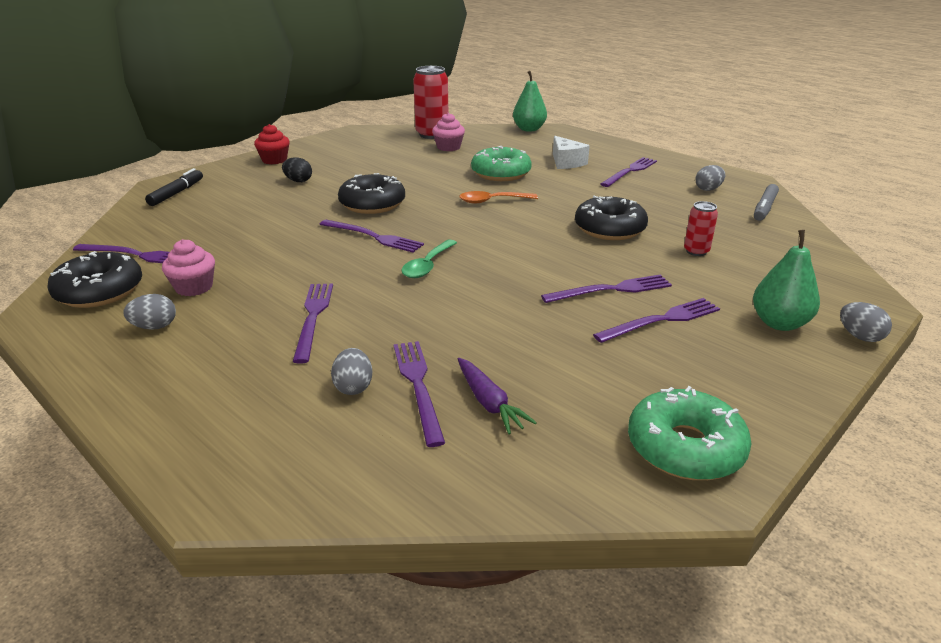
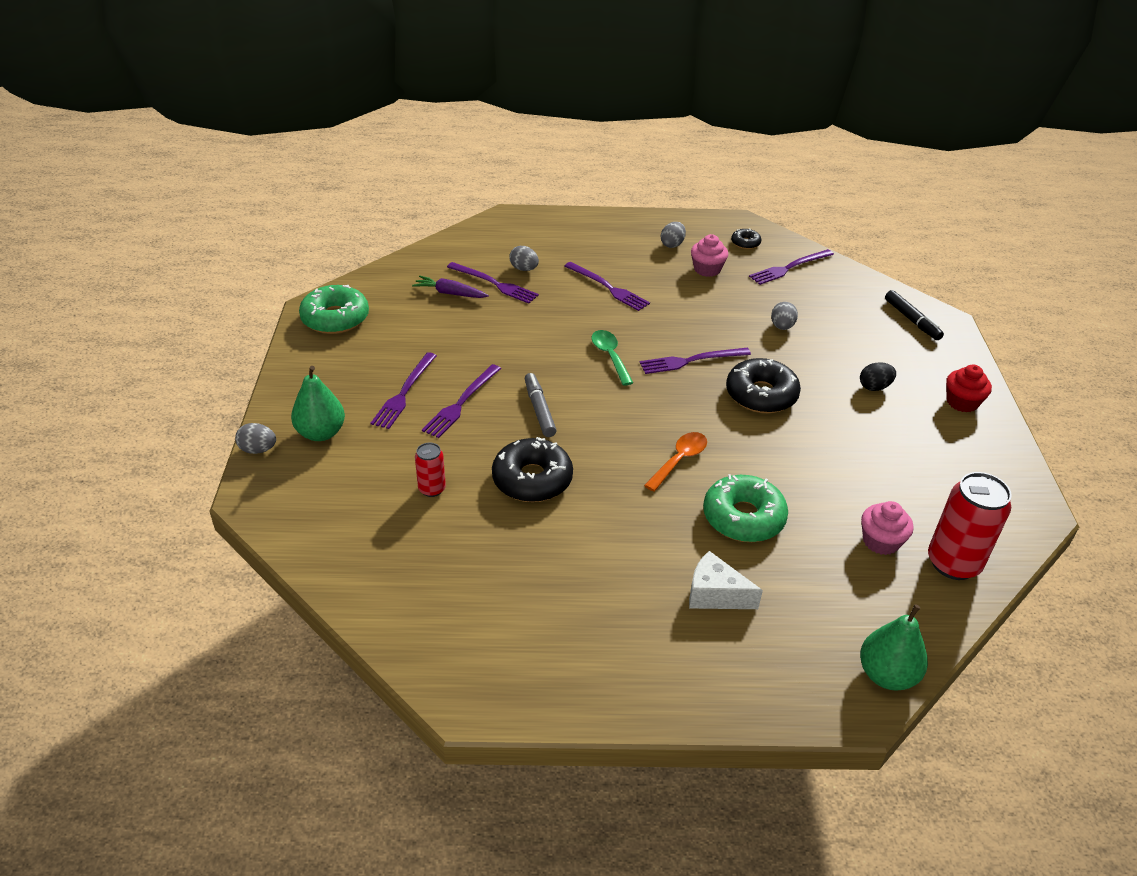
camera: 135 degrees right, 10 degrees up
(99, 291) = (745, 243): black donut -> black donut, size x0.49
(630, 171) = (623, 621): purple fork -> none
(708, 189) = (499, 632): grey egg -> grey egg (782, 327)
(764, 208) = (410, 621): grey marker -> grey marker (539, 409)

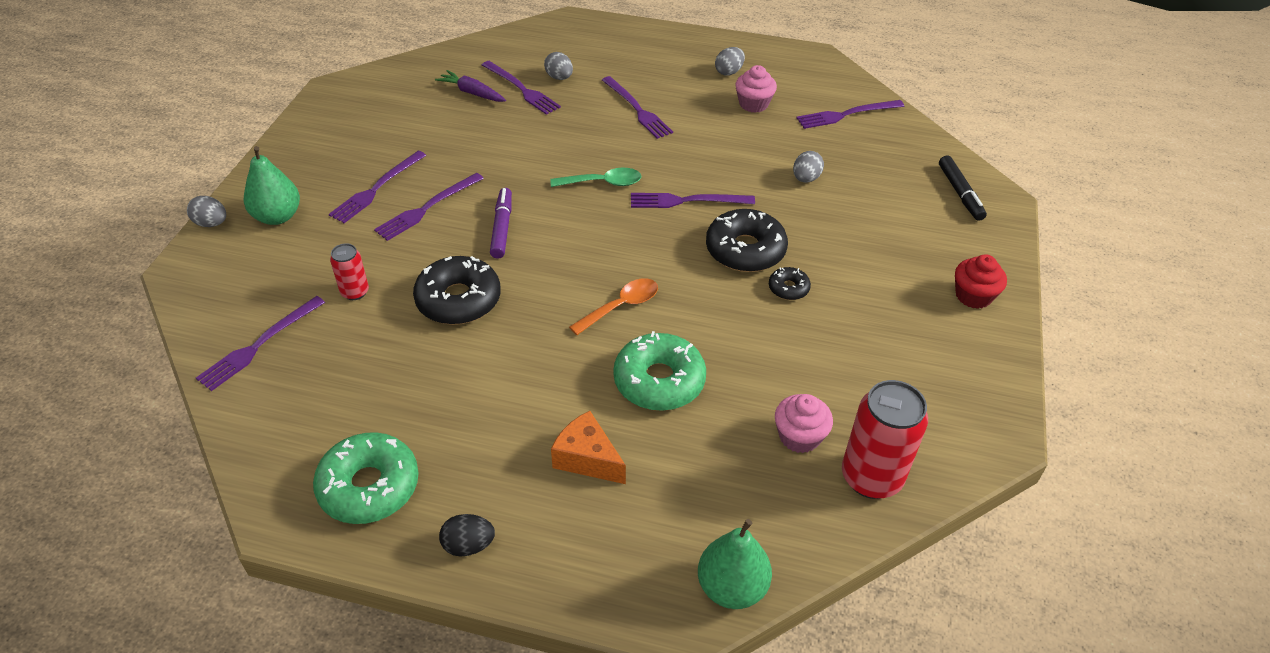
camera: 15 degrees right, 5 degrees up
(335, 318) = (348, 103): green donut -> green donut (369, 486)
(365, 552) = (259, 345): none -> purple fork
(539, 409) = (502, 228): grey marker -> purple marker
(610, 356) = (603, 183): green spoon -> green spoon turned 90 degrees clockwise
(715, 594) = (587, 459): white cheese -> orange cheese
(745, 243) = (810, 81): black donut -> black donut (788, 288)
(874, 387) = (878, 262): black egg -> black egg (468, 545)

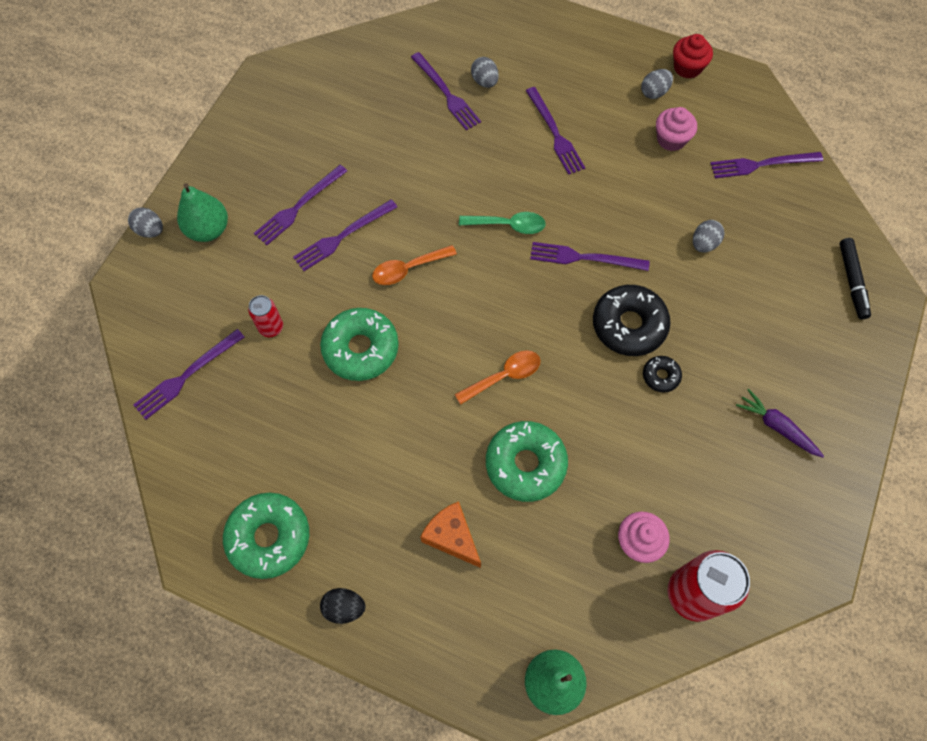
camera: 10 degrees right, 20 degrees up
(458, 300) = (361, 349): black donut -> green donut
(472, 93) = (398, 93): purple carrot -> purple carrot (777, 427)
(502, 228) = (408, 269): purple marker -> orange spoon
(973, 296) = (833, 408): red cupcake -> red cupcake (687, 68)

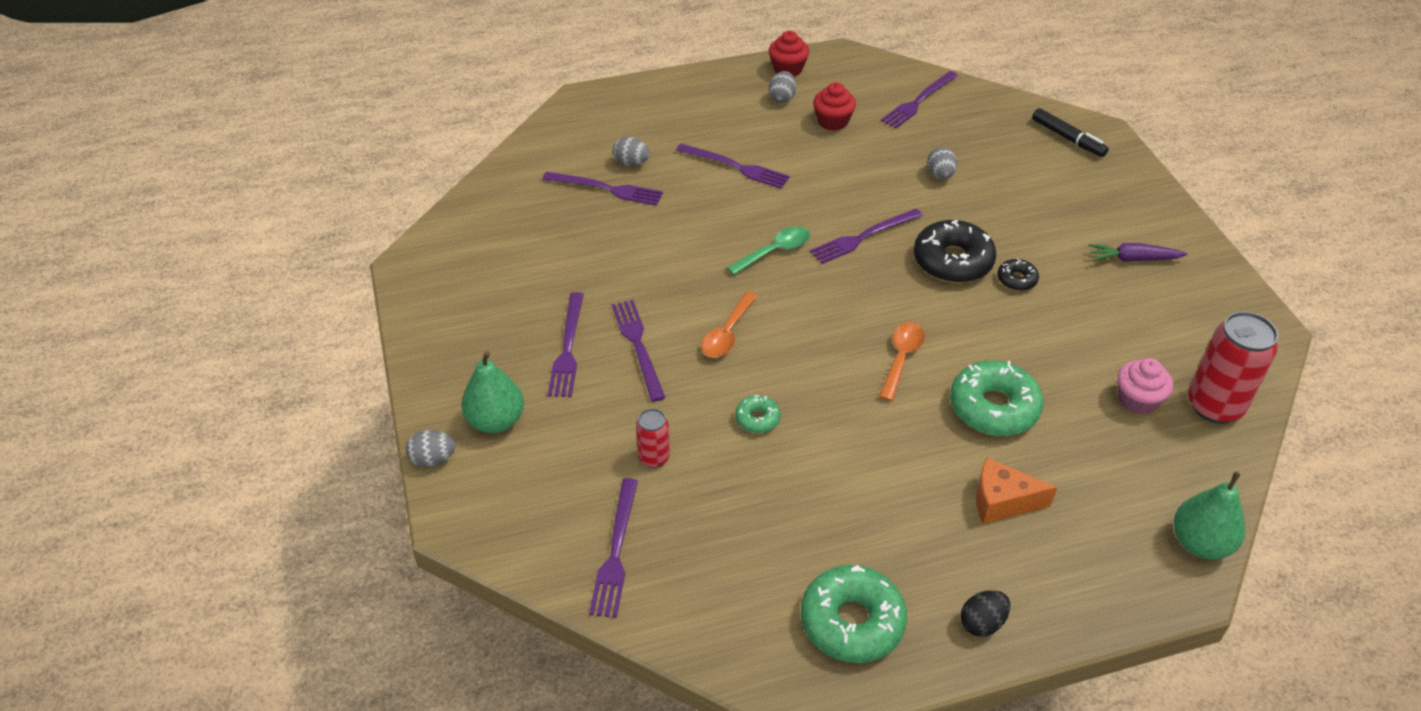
camera: 40 degrees left, 20 degrees down
(343, 236) = (638, 346): purple fork -> purple fork turned 150 degrees clockwise
(361, 349) = (757, 419): green donut -> green donut, size x0.49
(671, 139) = (832, 121): pink cupcake -> red cupcake

